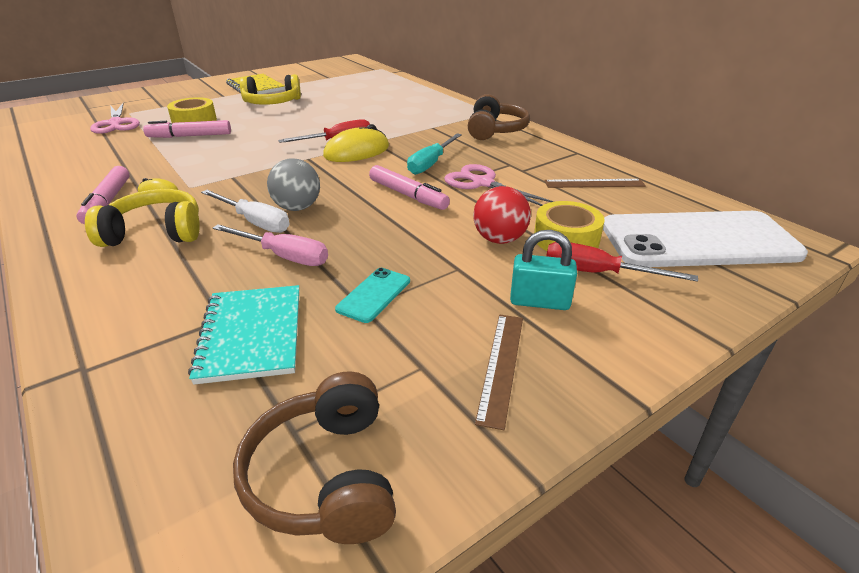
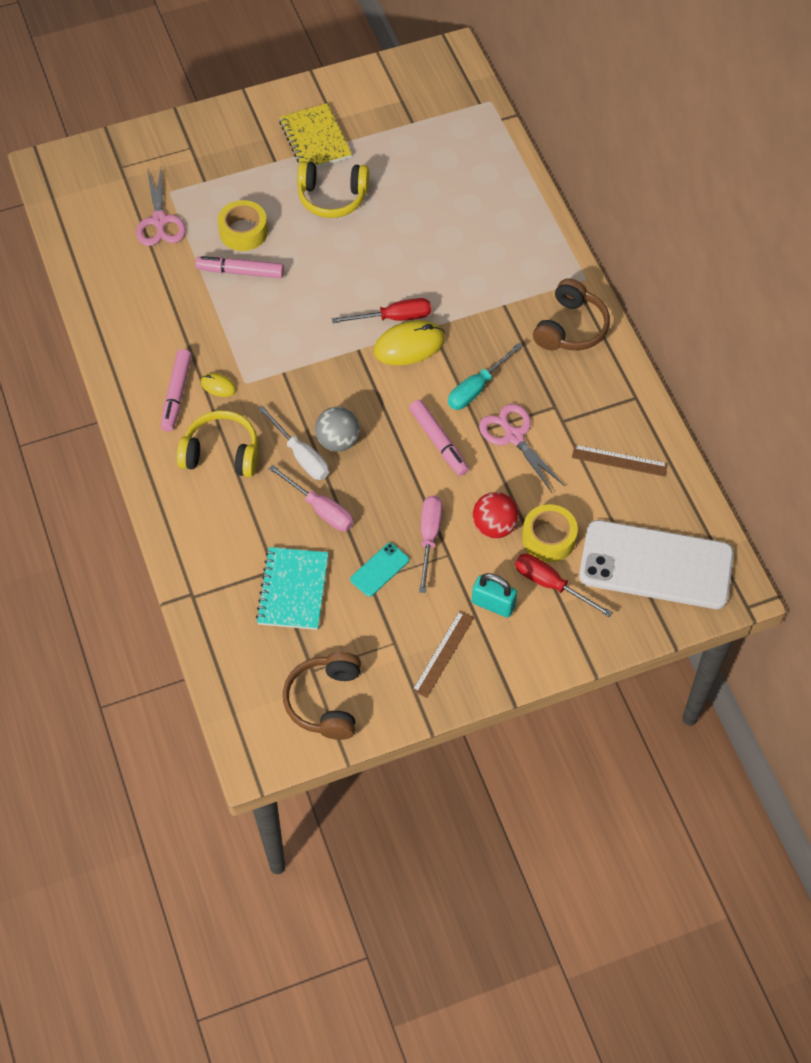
camera: 15 degrees right, 25 degrees up
(427, 258) = (429, 537): none -> pink screwdriver

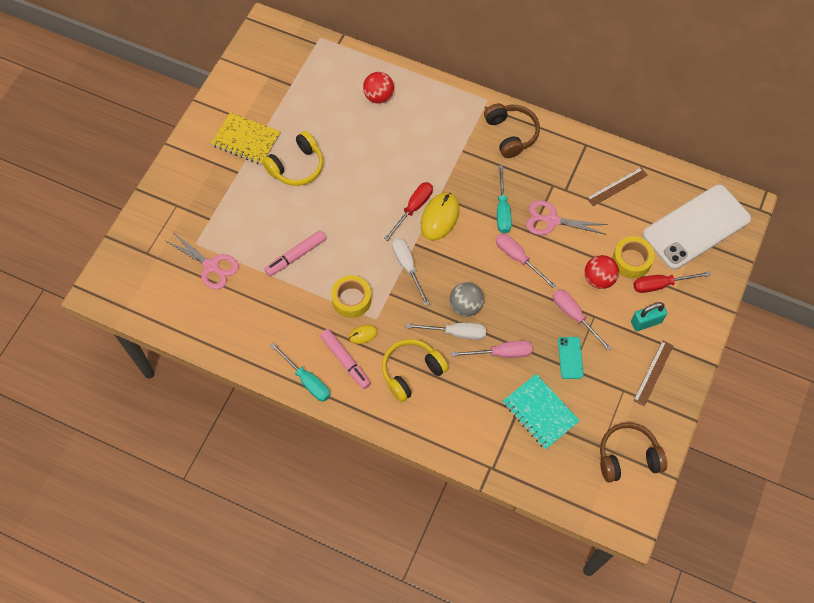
camera: 45 degrees left, 5 degrees up
(125, 382) = (307, 380): none -> turquoise screwdriver
(243, 231) = (269, 230): yellow tape -> yellow tape (351, 299)
(326, 701) = (627, 457): brown headphones -> brown headphones turned 120 degrees clockwise
(327, 363) = (407, 267): none -> white screwdriver
(439, 442) = (518, 258): pink marker -> pink screwdriver
(443, 654) = (653, 372): brown ruler -> brown ruler turned 45 degrees clockwise
(482, 195) = (378, 96): none -> red ball

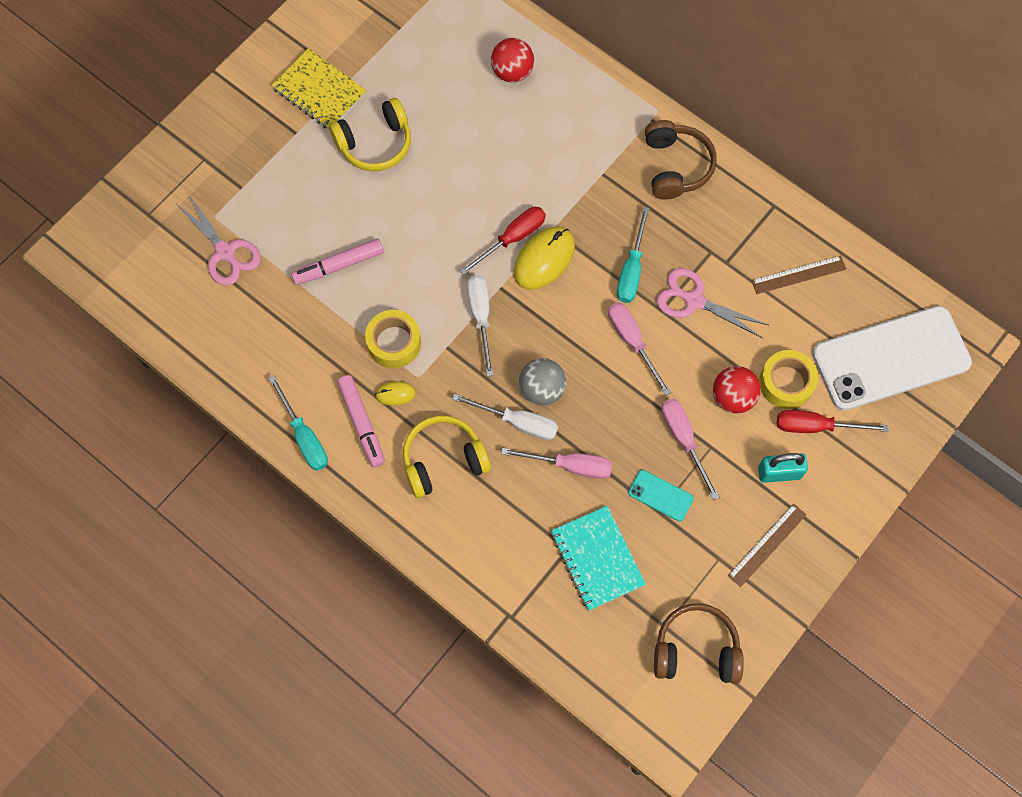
camera: 15 degrees right, 5 degrees up
(570, 358) = (660, 495): turquoise phone -> turquoise phone turned 75 degrees counterclockwise

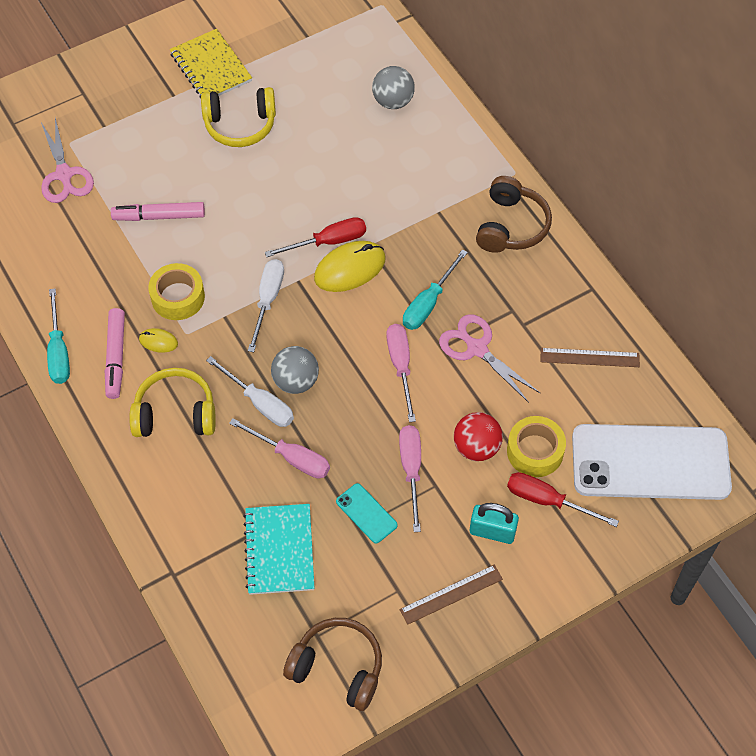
camera: 20 degrees right, 10 degrees down
(512, 72) = (393, 101): red ball -> grey ball

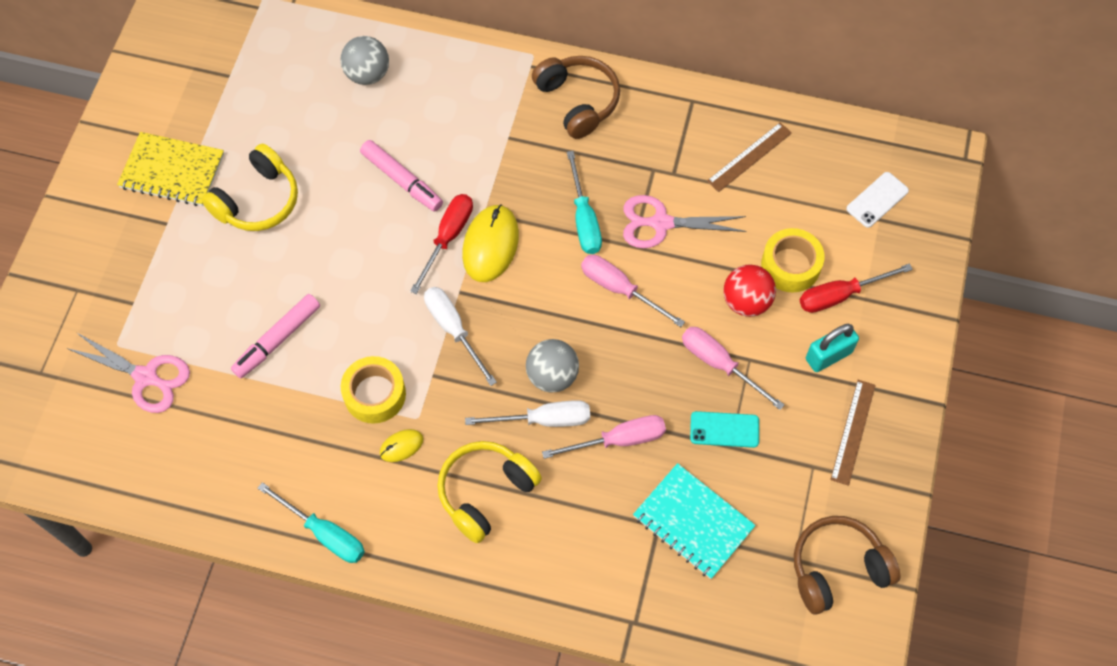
camera: 45 degrees left, 5 degrees up
(116, 357) = (380, 492): pink marker -> pink marker (402, 180)
(650, 462) = (877, 200): white phone -> white phone, size x0.40

